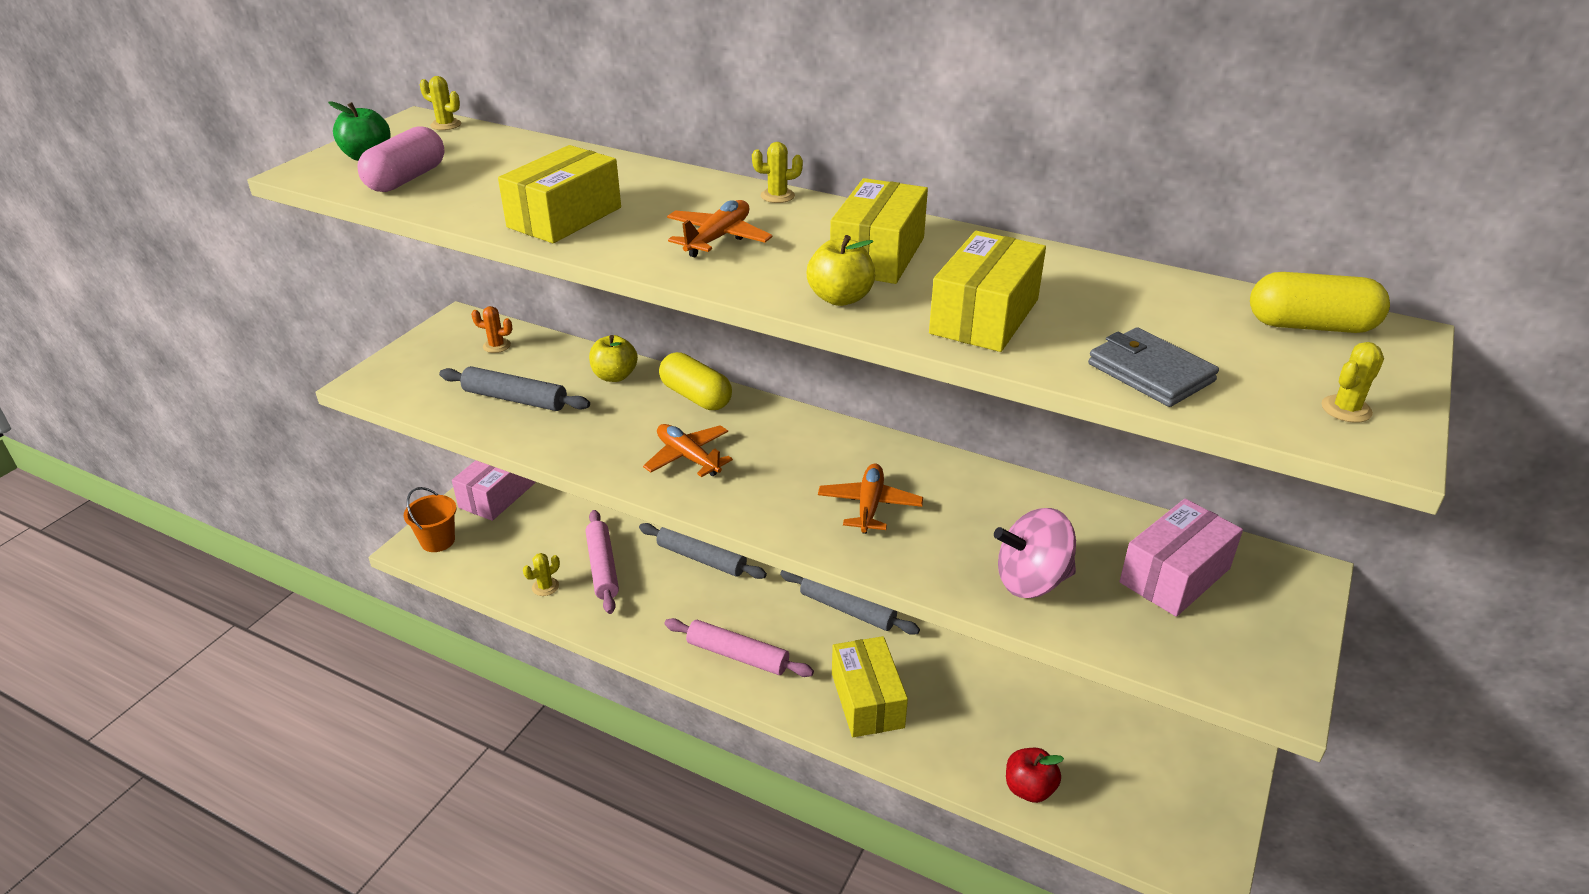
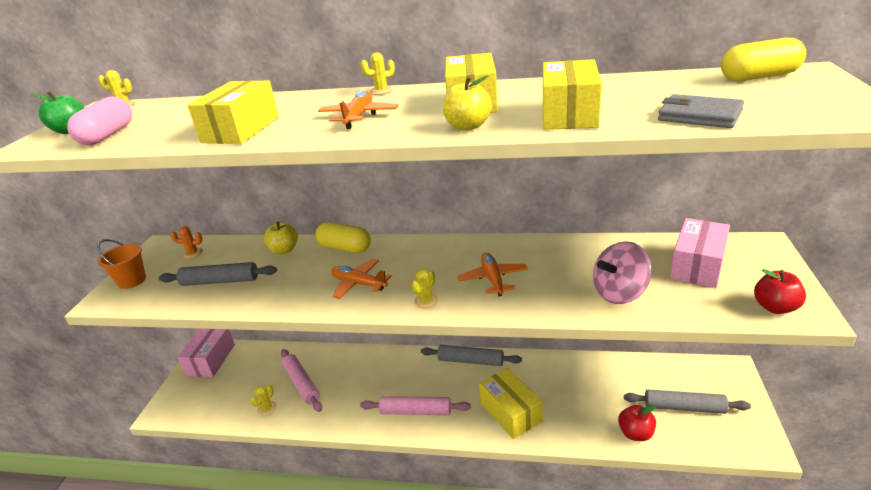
camera: 15 degrees left, 5 degrees down
(438, 541) = (178, 402): orange bucket -> orange bucket (132, 280)
(701, 558) = (365, 358): grey rolling pin -> grey rolling pin (684, 407)
(1239, 671) = (775, 307): none -> red apple
(1346, 409) = (830, 105): yellow cactus -> yellow cactus (426, 301)

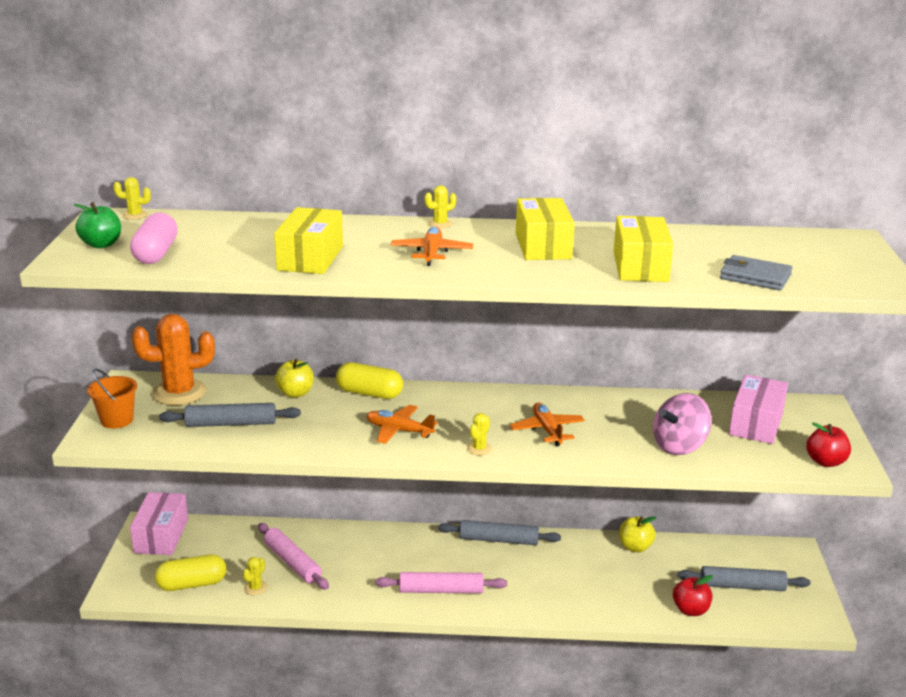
camera: 10 degrees left, 5 degrees down
(193, 253) = (179, 393): orange cactus -> orange cactus, size x2.29
(468, 126) = (548, 272): yellow apple -> yellow apple (635, 547)
(510, 412) = (552, 591): yellow box -> none
(759, 77) = (811, 241): yellow capsule -> yellow capsule (192, 584)

